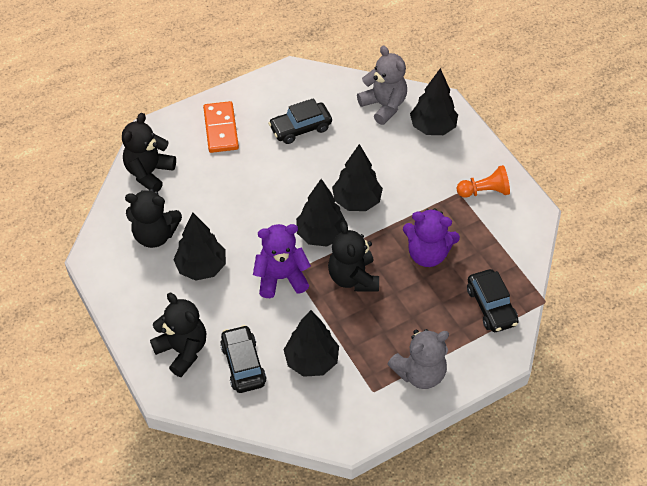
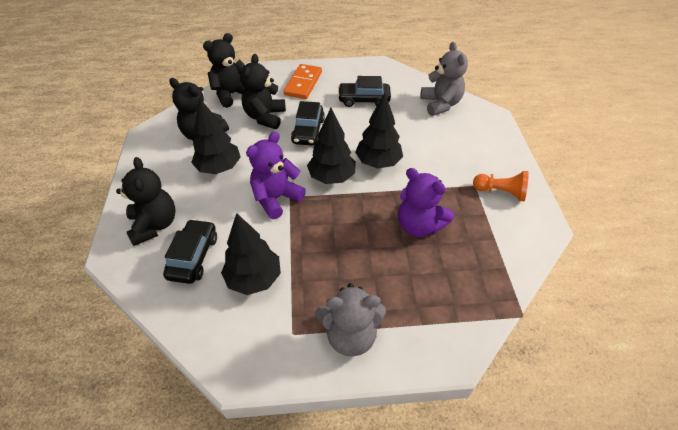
camera: 25 degrees right, 5 degrees down
(281, 278) = (276, 198): purple teddy bear -> purple teddy bear turned 60 degrees counterclockwise
(353, 278) = (338, 221): black teddy bear -> black teddy bear (265, 117)
(433, 127) = (475, 130): black tree -> none
(491, 306) = (460, 297): black car -> black car (308, 131)

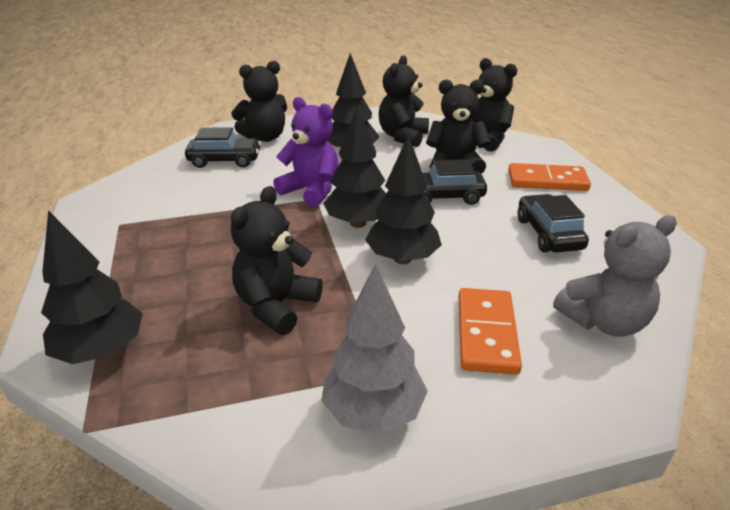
camera: 80 degrees right, 15 degrees down
(254, 278) = (194, 194): black tree -> black tree (102, 351)
(350, 335) = (105, 260): grey teddy bear -> none
(419, 225) = (276, 306): purple teddy bear -> black teddy bear
(447, 143) = (486, 333): none -> orange domino
(500, 192) = (373, 411): orange pawn -> grey tree

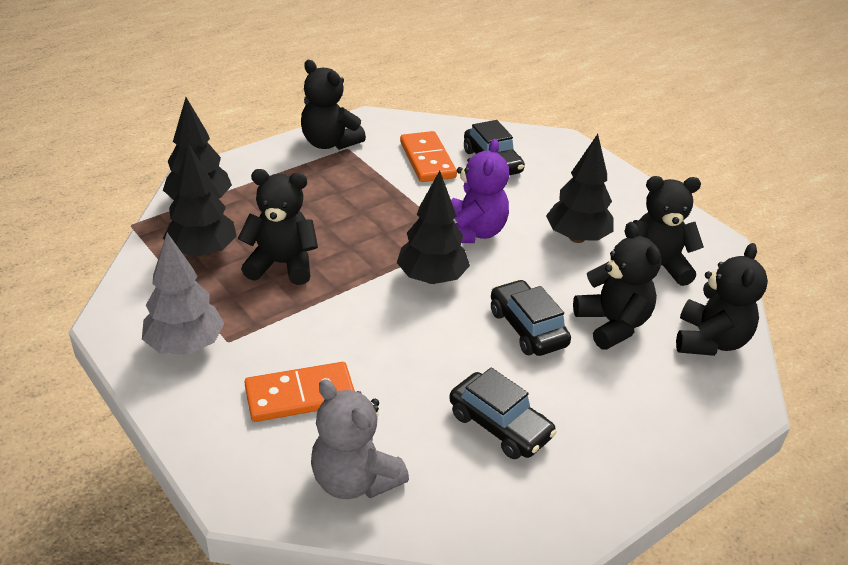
camera: 65 degrees right, 5 degrees up
(265, 137) = (562, 169): black teddy bear -> black teddy bear (329, 143)
(402, 258) = (387, 321): black tree -> black tree (202, 252)
(547, 181) = (635, 414): orange domino -> orange domino (427, 160)
(548, 234) = (500, 425): black car -> black car turned 75 degrees clockwise

